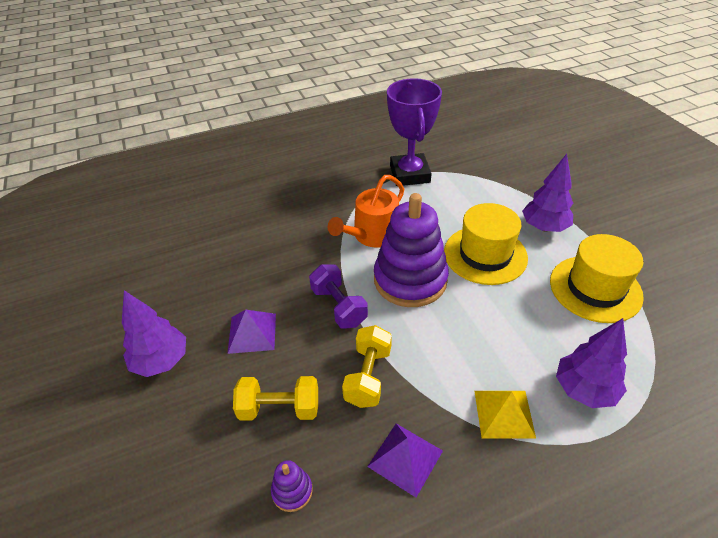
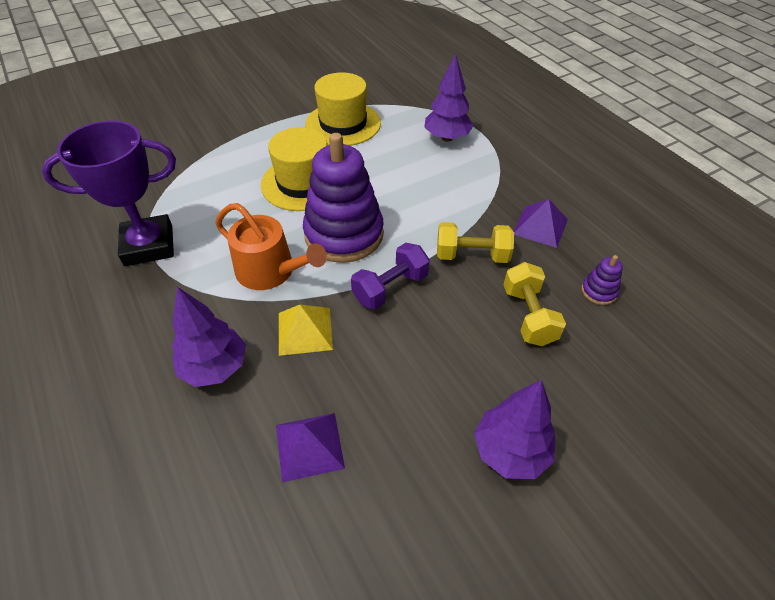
camera: 100 degrees left, 5 degrees up
(252, 333) = (444, 362): purple pyramid -> purple pyramid (309, 446)
(504, 413) = (481, 176): yellow pyramid -> yellow pyramid (305, 330)
(544, 227) = (262, 145): purple tree -> purple tree (215, 367)

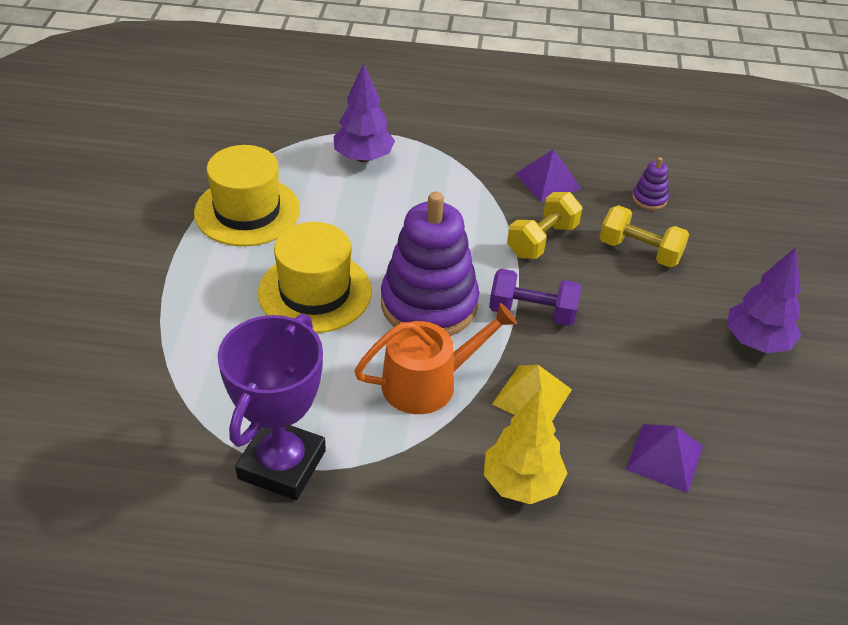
camera: 55 degrees left, 5 degrees down
(215, 367) = (521, 483): purple tree -> yellow tree
(390, 288) = (532, 312): purple dumbbell -> purple dumbbell turned 75 degrees counterclockwise

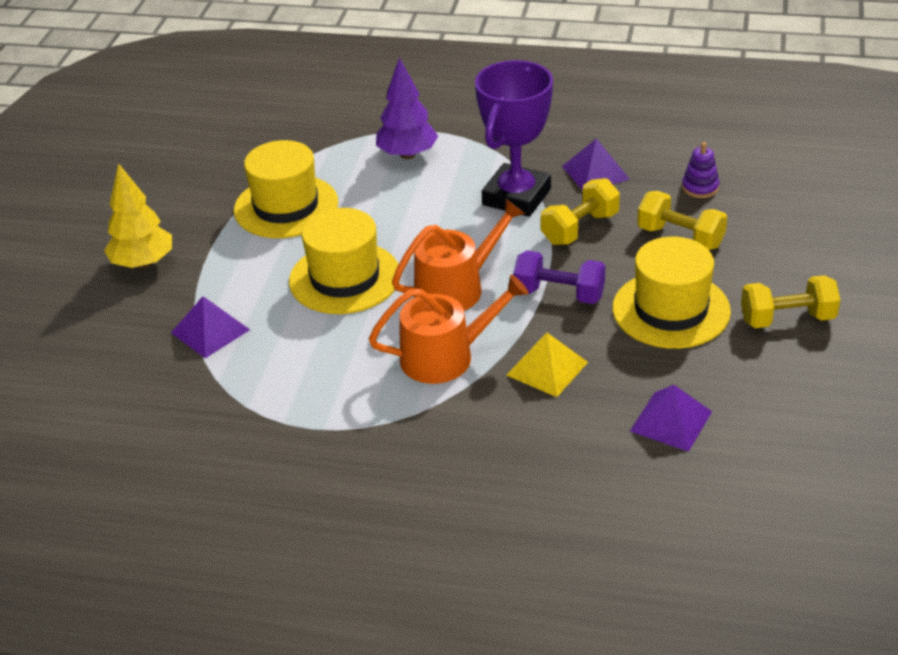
camera: 10 degrees right, 5 degrees down
(179, 352) = (210, 331): none -> purple pyramid
(282, 465) = (297, 425): purple trophy -> purple trophy (516, 197)
(429, 304) = (456, 288): purple stacking toy -> orange watering can
(521, 483) = (524, 442): yellow tree -> yellow tree (143, 263)
(644, 330) = (671, 310): none -> yellow hat
(756, 341) = (787, 319): purple tree -> yellow dumbbell

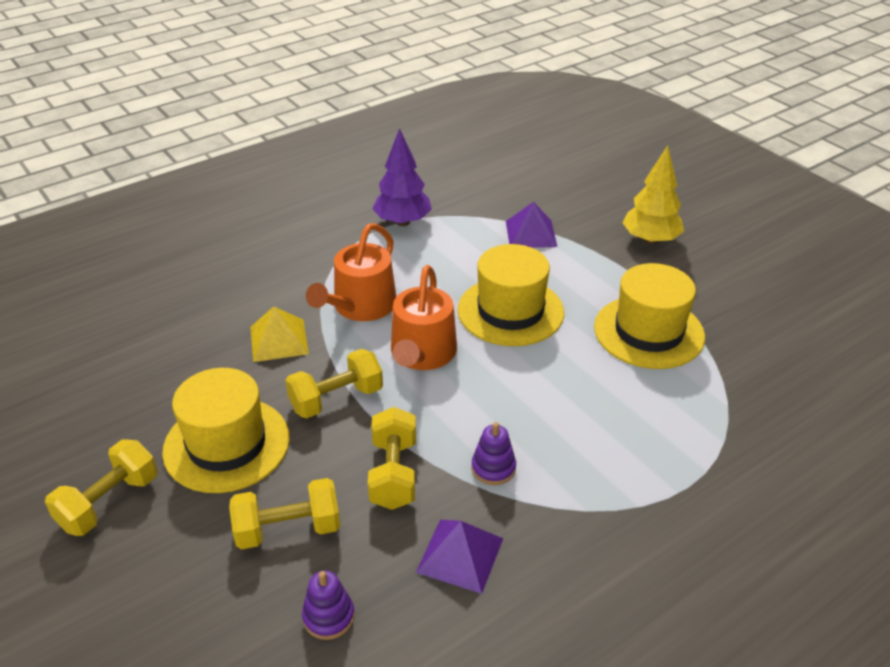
camera: 130 degrees right, 0 degrees up
(407, 155) = (654, 444): purple tree -> purple tree (402, 222)
(516, 197) = (493, 468): purple trophy -> purple stacking toy
(559, 294) = (336, 399): purple dumbbell -> yellow dumbbell
(671, 421) = (148, 358): purple pyramid -> none

